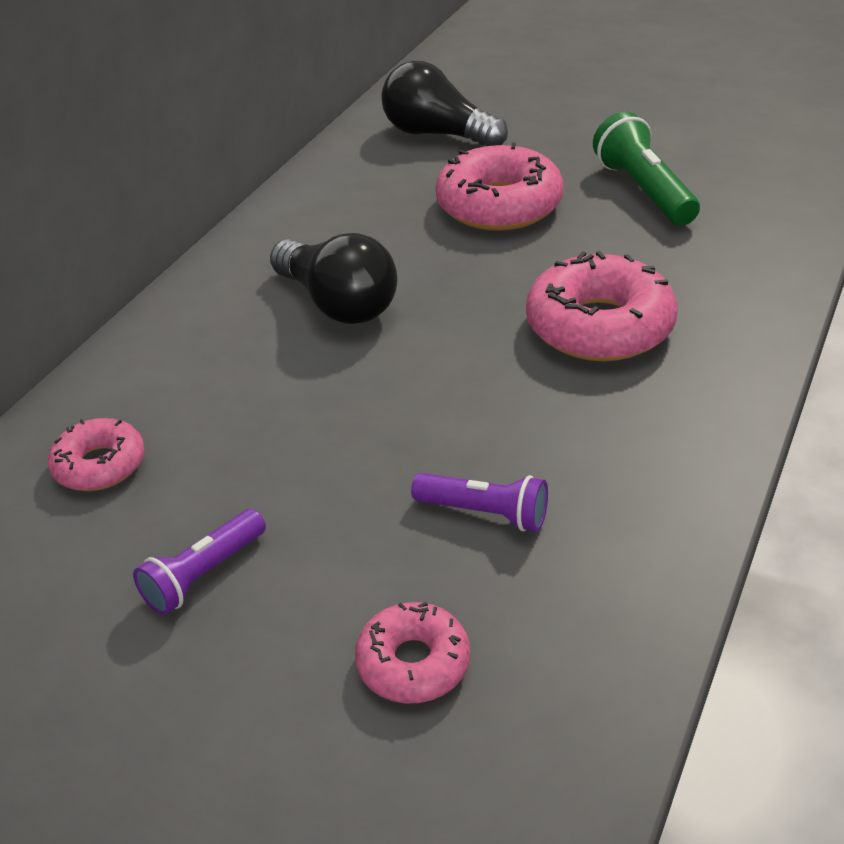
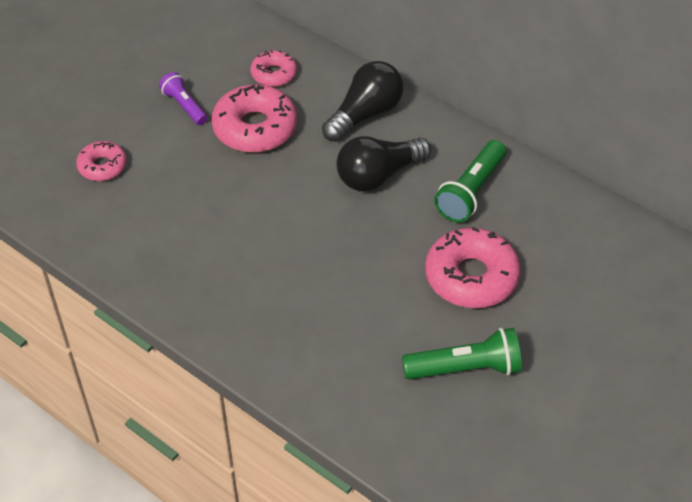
camera: 100 degrees right, 10 degrees up
(347, 225) = (471, 191): none -> green flashlight
(437, 134) = (594, 263): black light bulb -> black light bulb (365, 114)
(484, 513) = (176, 206): purple flashlight -> none
(599, 326) = (307, 293): pink donut -> pink donut (255, 128)

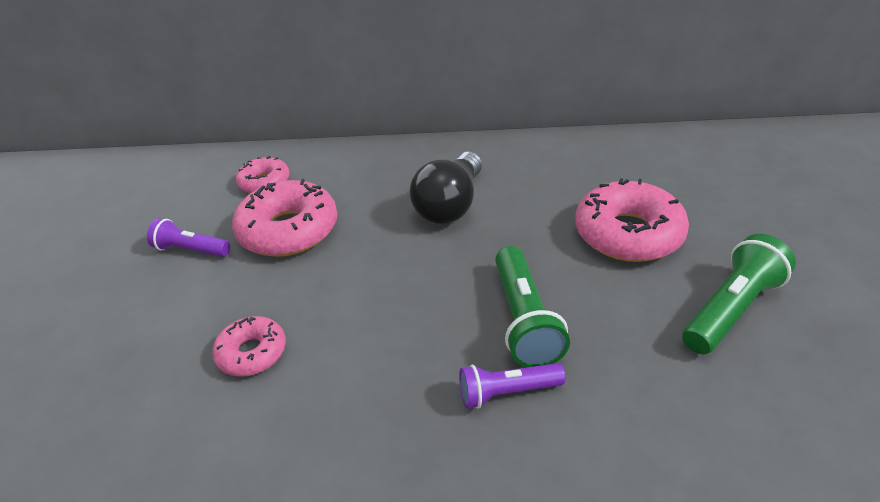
camera: 35 degrees left, 10 degrees down
(102, 166) = (133, 357): pink donut -> pink donut (252, 353)
(275, 322) = (507, 392): none -> purple flashlight
(365, 114) = (385, 170): black light bulb -> none
(471, 191) = (541, 176): green flashlight -> green flashlight (524, 320)

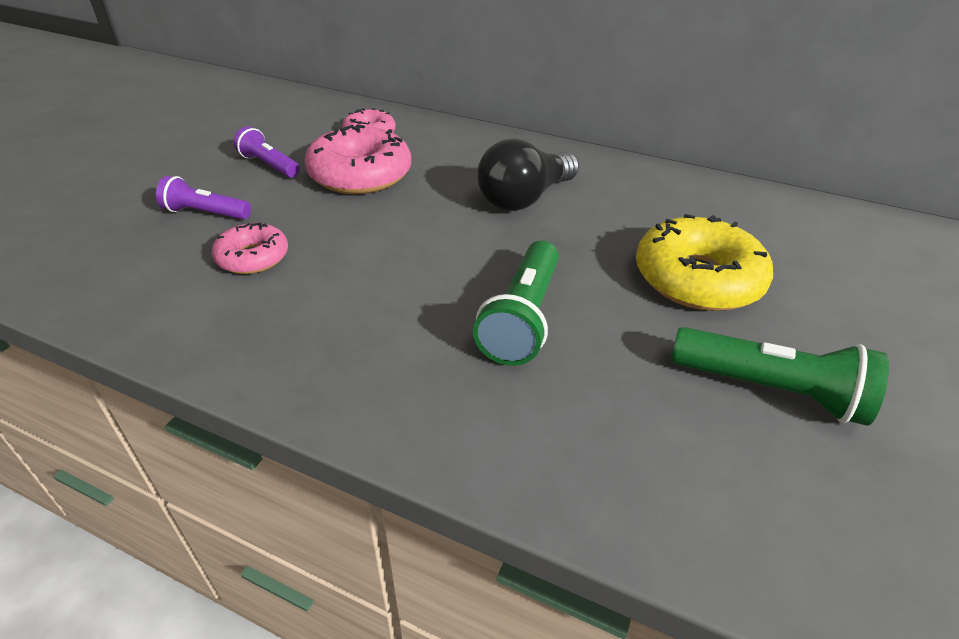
camera: 20 degrees right, 0 degrees up
(507, 392) = (455, 374): purple flashlight -> purple flashlight (206, 213)
(628, 234) = (697, 279): pink donut -> yellow donut
(731, 309) = (769, 390): green flashlight -> green flashlight turned 45 degrees clockwise

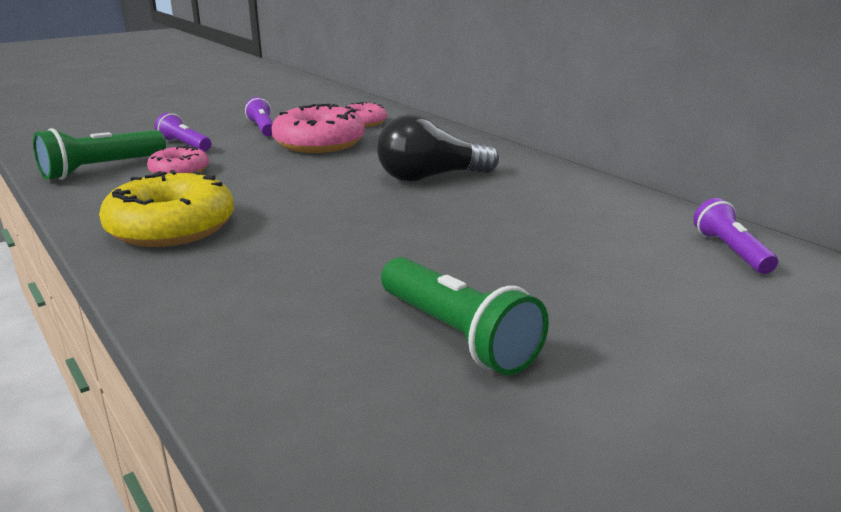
camera: 30 degrees right, 15 degrees down
(522, 318) = (313, 241): green flashlight -> green flashlight (102, 169)
(697, 279) = (508, 254): yellow donut -> yellow donut (171, 227)
(830, 224) = (730, 251): none -> purple flashlight

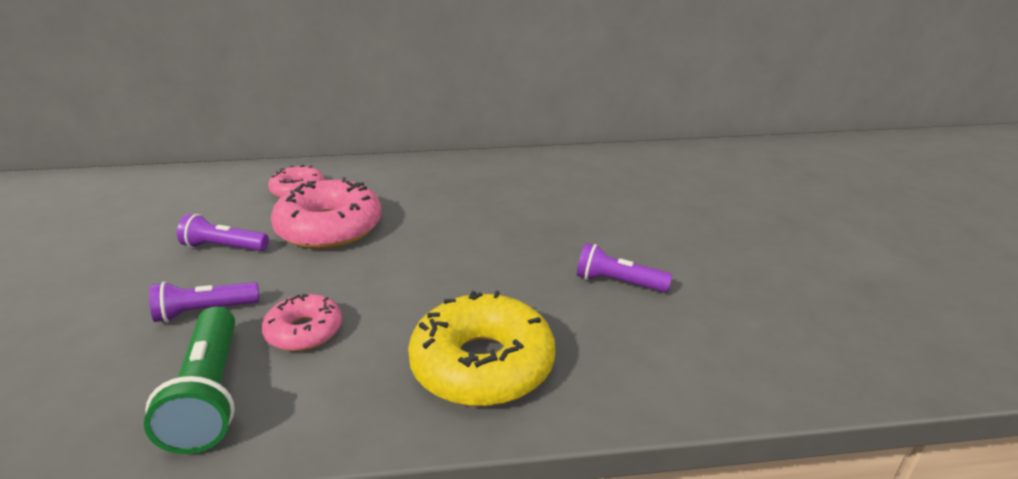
camera: 60 degrees left, 5 degrees up
(430, 177) = (493, 204): black light bulb -> none
(457, 335) = (778, 274): green flashlight -> none
(730, 251) = (709, 159): purple flashlight -> purple flashlight (618, 283)

